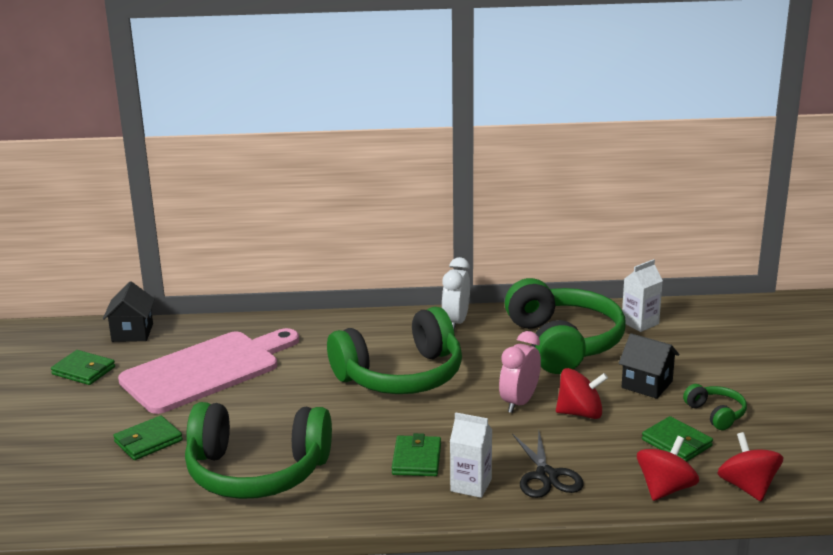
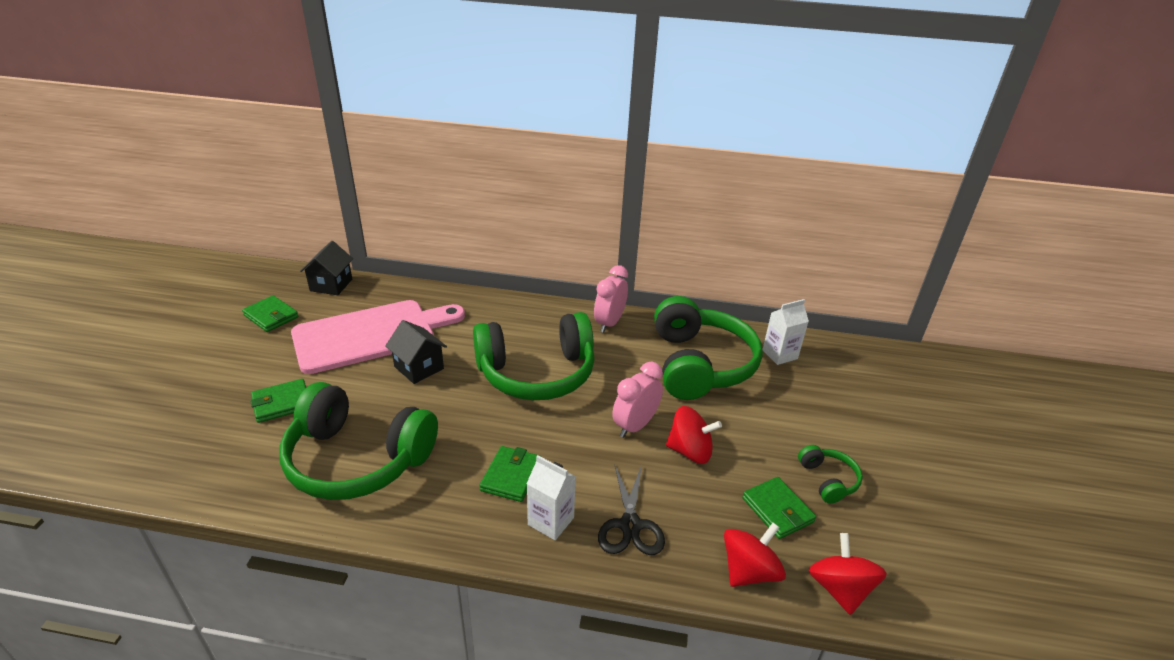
camera: 10 degrees right, 10 degrees up
(456, 322) = (609, 323): white clock -> pink clock
(647, 384) = (766, 428): black house -> black house (419, 368)

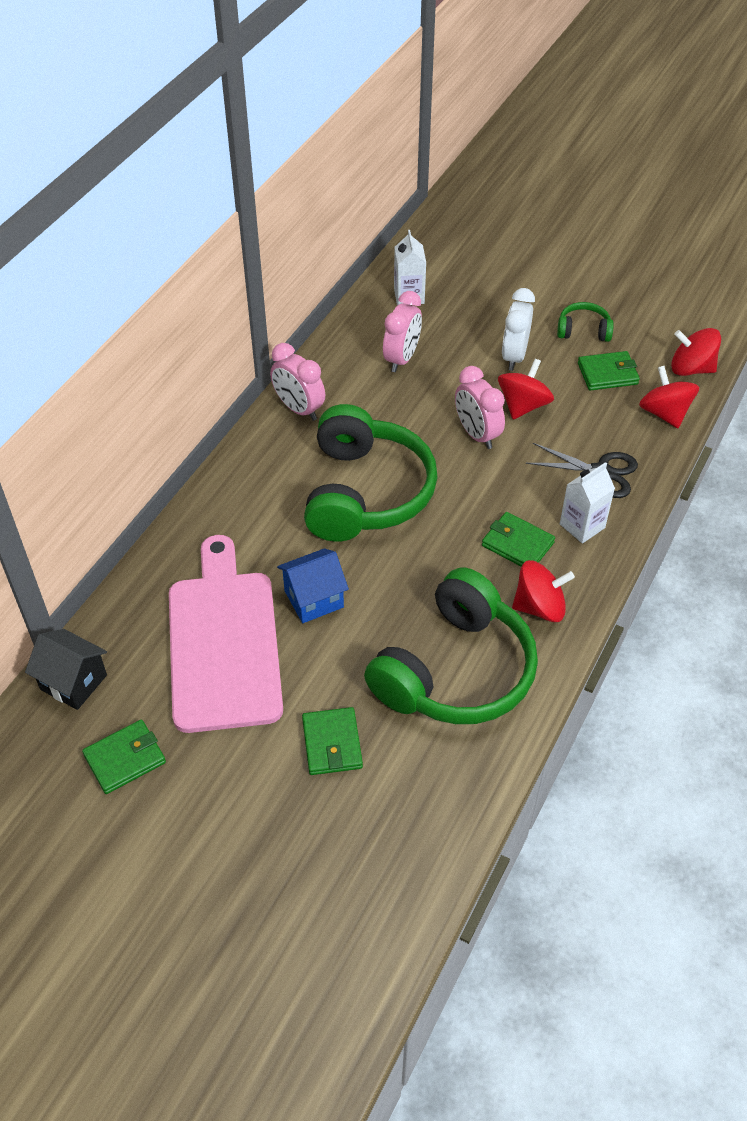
camera: 70 degrees left, 15 degrees up
(419, 368) = (314, 599): black house -> blue house
(439, 504) = (539, 607): none -> red spinning top
(699, 364) = (401, 359): green headphones -> pink clock
(752, 434) = (514, 356): none -> white clock

